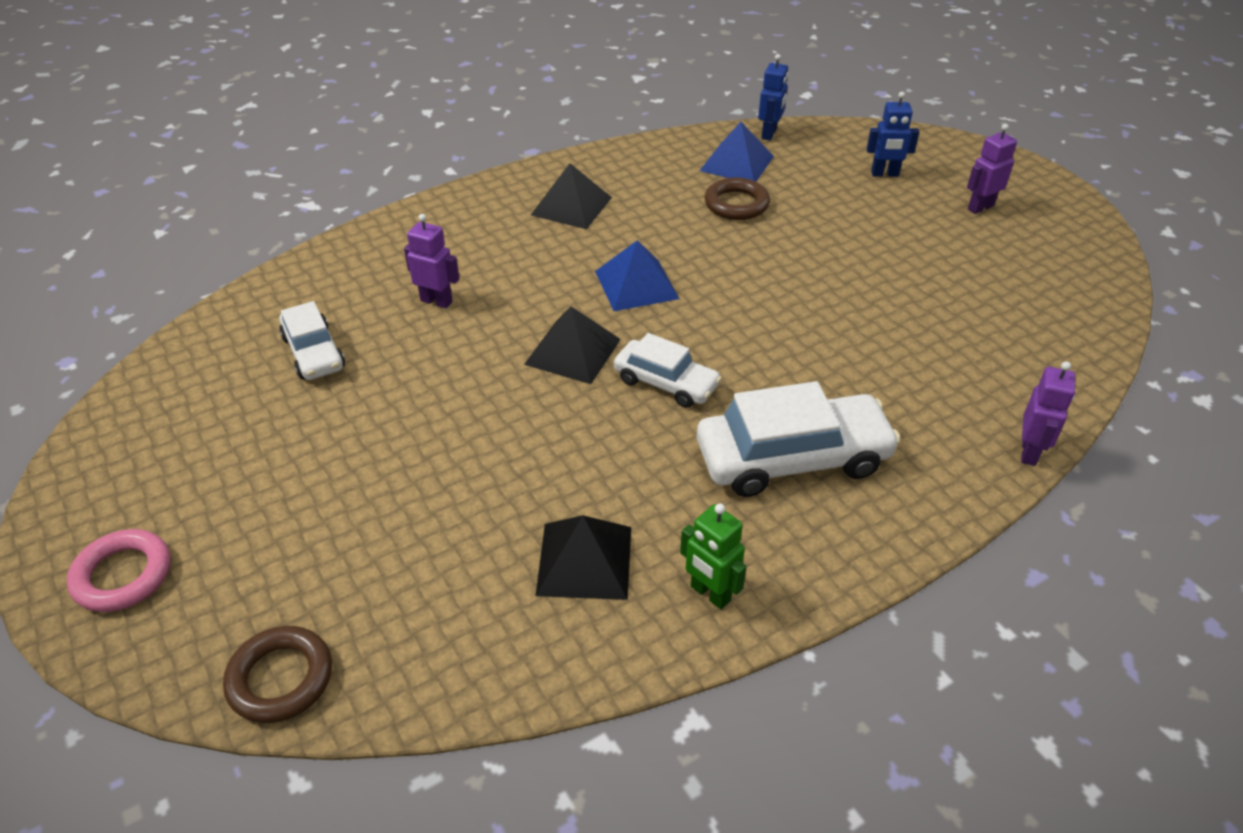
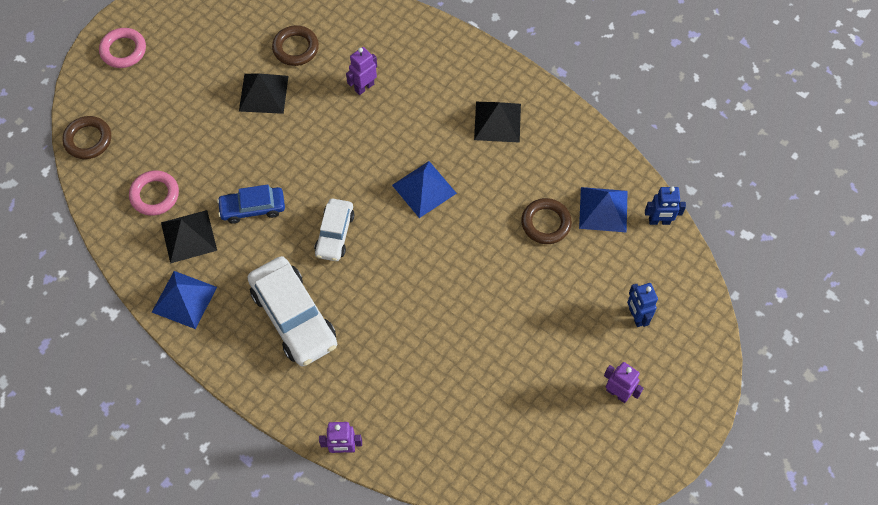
camera: 70 degrees right, 20 degrees up
(313, 353) = (295, 48): white car -> brown ring
(436, 301) = (364, 87): purple robot -> purple robot turned 135 degrees counterclockwise
(473, 593) = (155, 195): none -> pink ring
(572, 351) = (345, 175): black pyramid -> black pyramid (263, 93)
(573, 464) = (252, 208): none -> blue car
(710, 594) = (184, 299): green robot -> blue pyramid

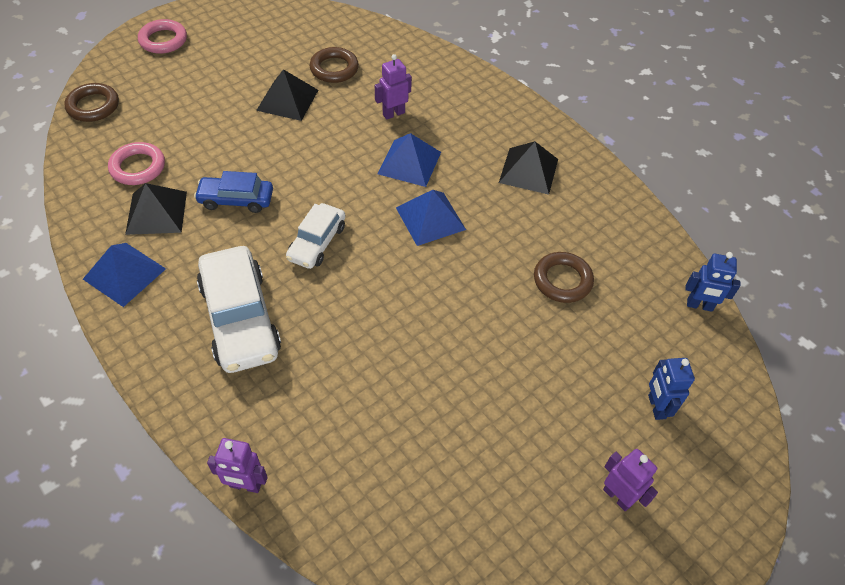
camera: 10 degrees right, 10 degrees down
(603, 209) = (633, 279): blue pyramid -> blue pyramid (409, 163)

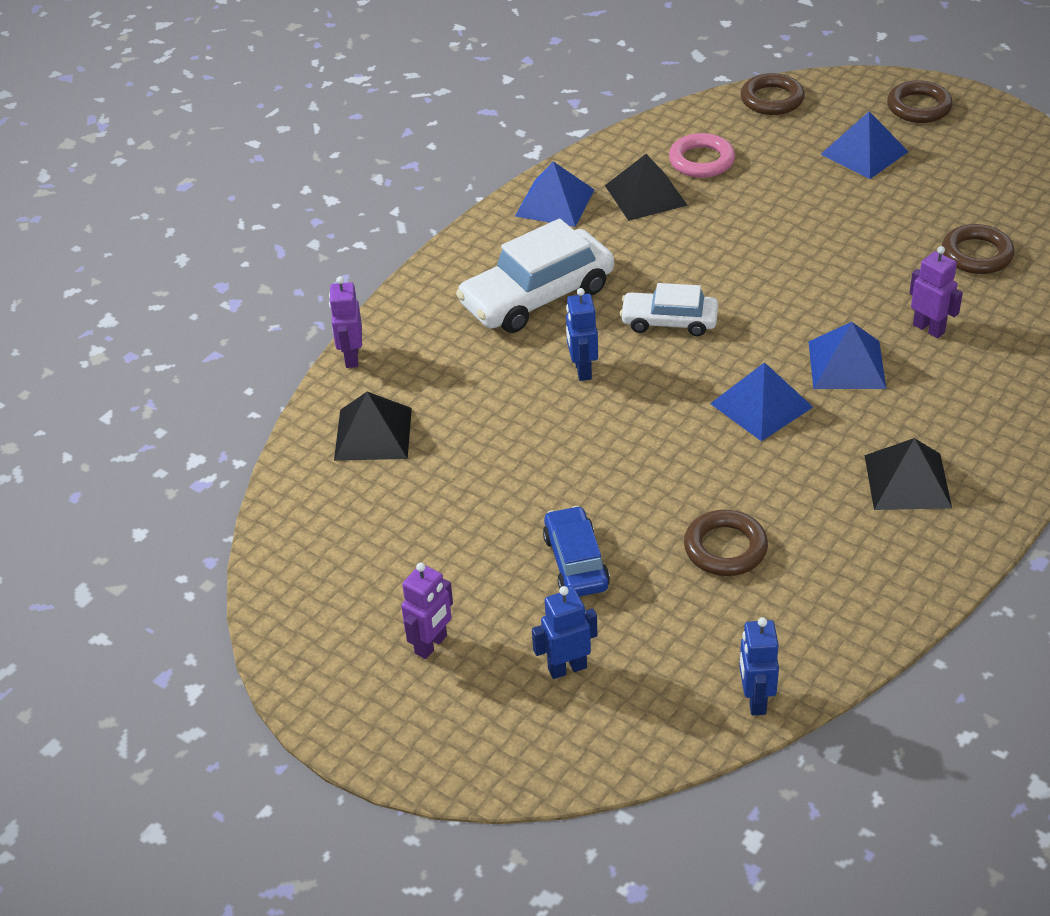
camera: 80 degrees right, 10 degrees down
(163, 40) = (919, 107): pink ring -> brown ring
(194, 81) = (864, 153): none -> blue pyramid
(236, 199) = (697, 243): blue car -> blue car (576, 562)
(287, 100) = (887, 233): black pyramid -> black pyramid (373, 434)
(346, 312) = (582, 370): none -> blue robot

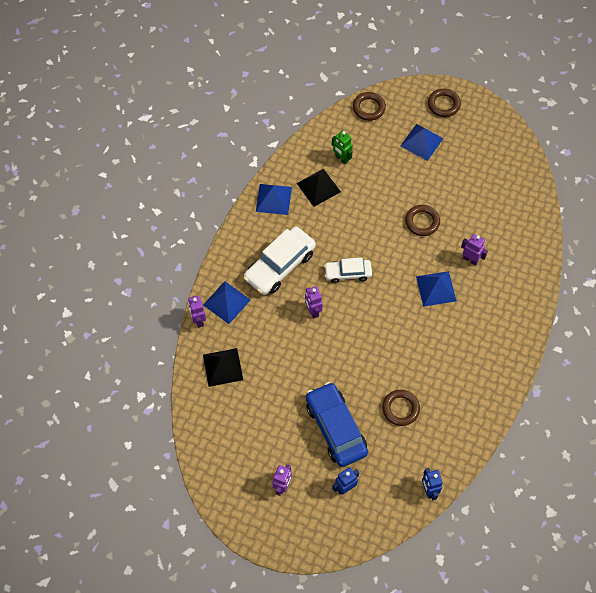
camera: 15 degrees left, 20 degrees up
(576, 562) = (336, 428): blue car -> blue car, size x1.68
(582, 370) = (313, 311): blue robot -> purple robot
(701, 161) = (341, 158): pink ring -> green robot
(761, 405) = (401, 320): blue pyramid -> blue pyramid (226, 302)
(907, 481) = (474, 356): black pyramid -> none
(977, 254) = (486, 207): brown ring -> brown ring (422, 222)

